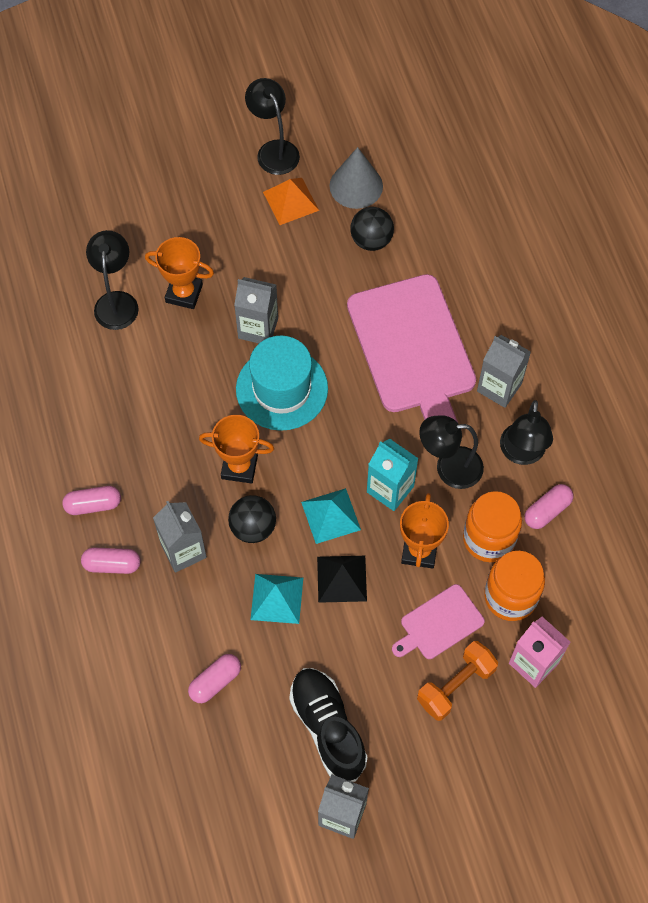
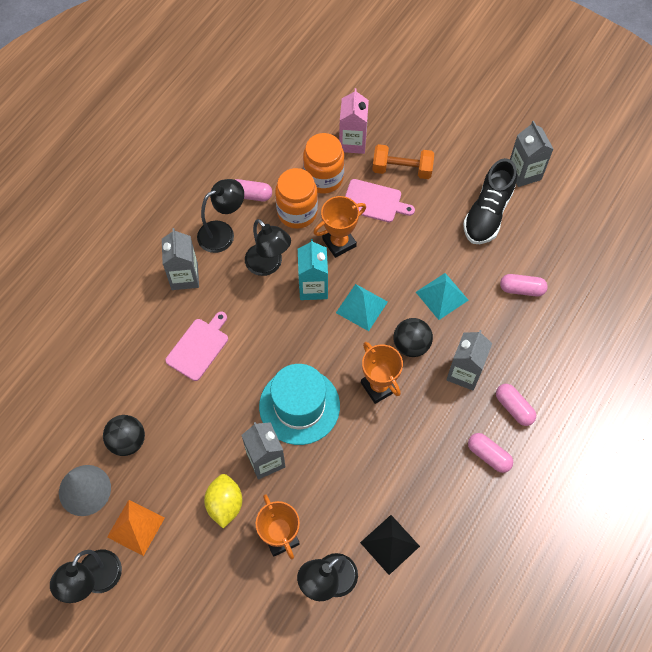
camera: 130 degrees left, 0 degrees up
(249, 273) = (225, 504): none -> yellow lemon
(342, 578) = (396, 270): black pyramid -> black pyramid (390, 544)
(412, 350) = (199, 347): pink cutting board -> pink cutting board, size x0.49

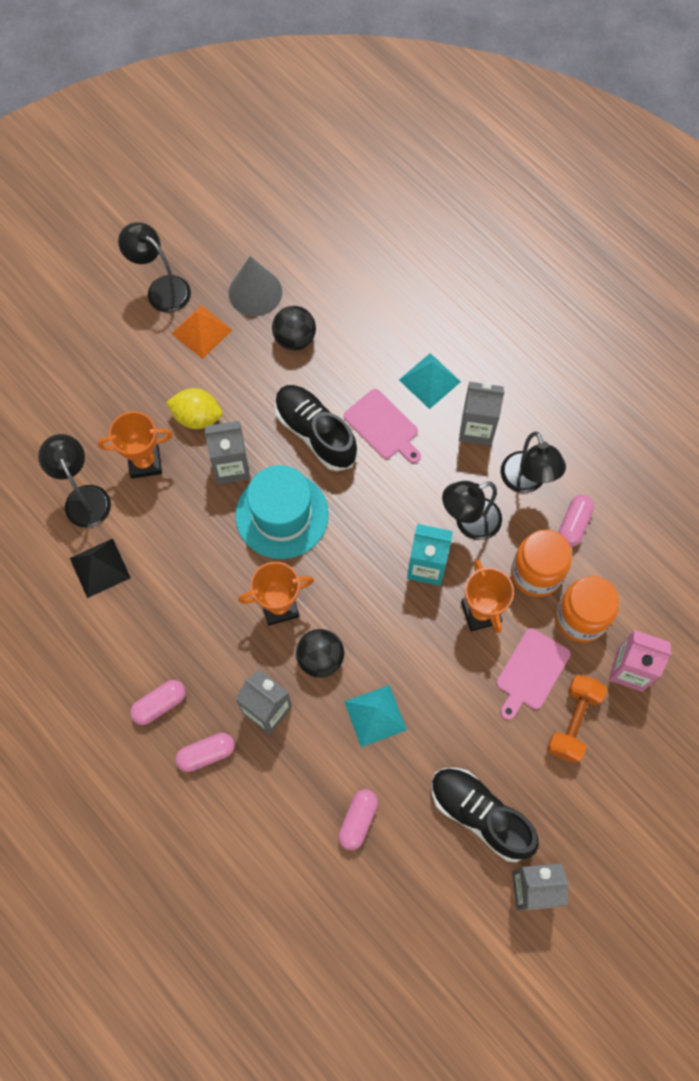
camera: 105 degrees right, 5 degrees up
(217, 399) = (315, 433): none -> black shoe
(361, 307) = (385, 615): turquoise pyramid -> turquoise pyramid (429, 380)

